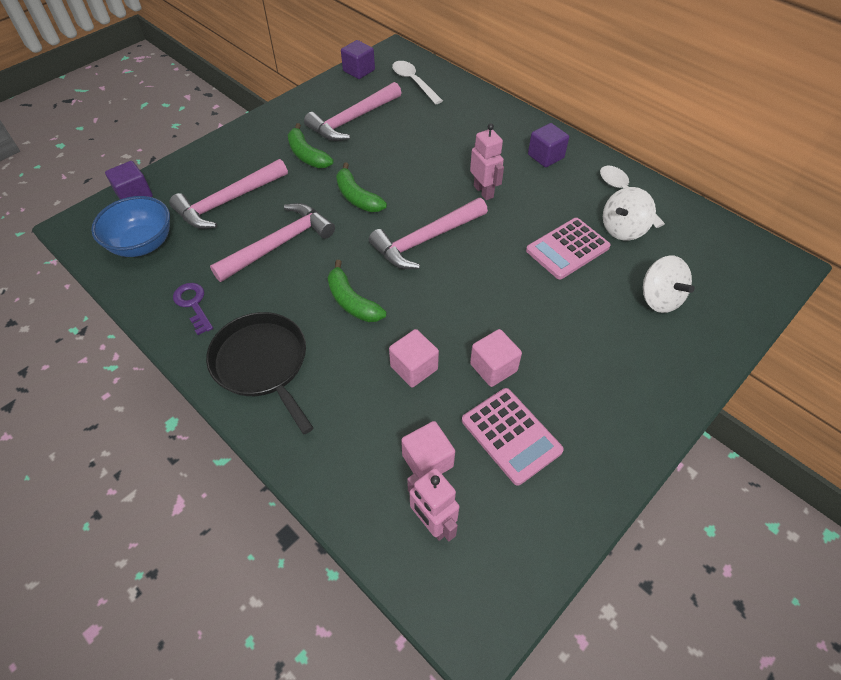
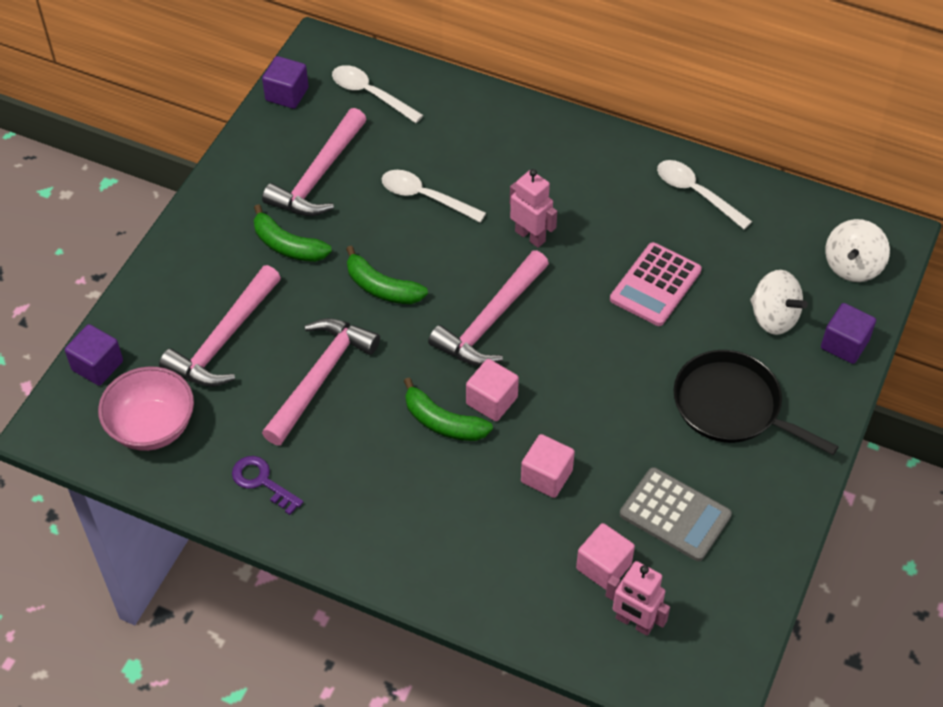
camera: 20 degrees left, 0 degrees up
(142, 244) = (152, 427): blue bowl -> pink bowl
(262, 364) = (381, 523): black pan -> black pan (732, 406)
(419, 149) = (425, 197): none -> white spoon
(493, 367) = (629, 449): pink cube -> pink cube (491, 401)
(511, 435) = (675, 515): pink calculator -> grey calculator
(545, 156) = (584, 165): purple cube -> purple cube (844, 344)
(623, 229) = (708, 241): white spinning top -> white spinning top (852, 266)

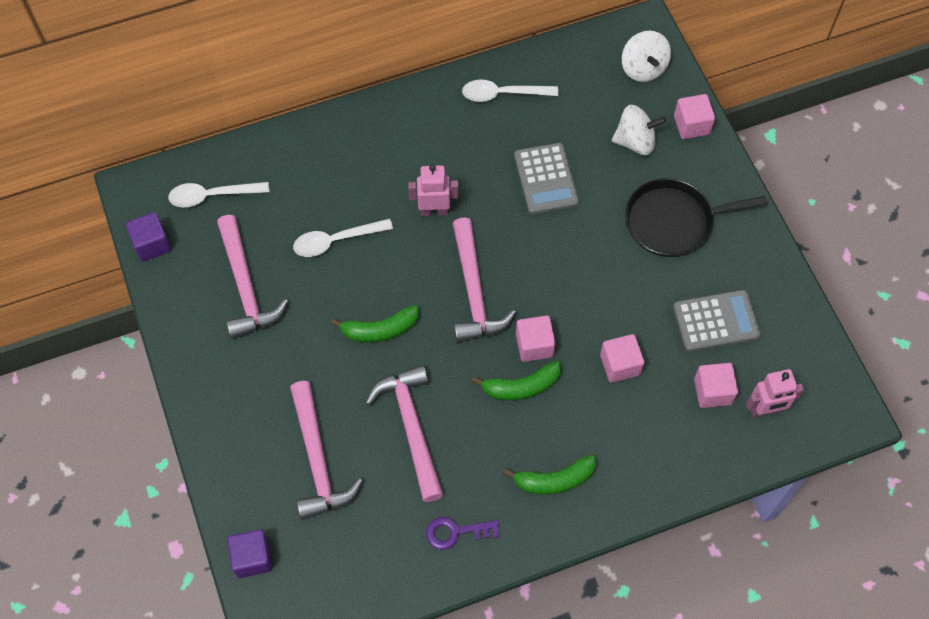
camera: 45 degrees left, 10 degrees up
(152, 427) = (341, 564): pink bowl -> none
(287, 245) = (283, 355): green banana -> green banana (554, 480)
(655, 285) = (546, 179): pink calculator -> grey calculator
(844, 344) = (691, 125): purple cube -> pink cube

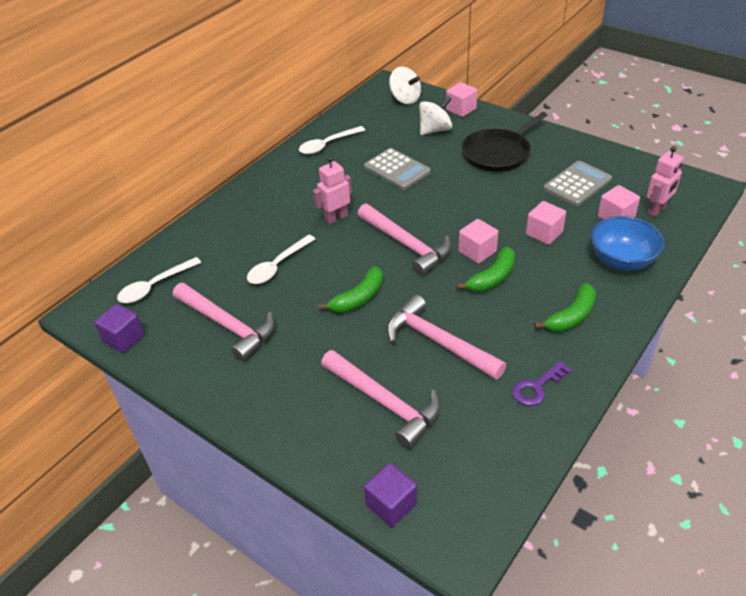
camera: 30 degrees left, 20 degrees down
(664, 449) = (621, 260): none -> blue bowl

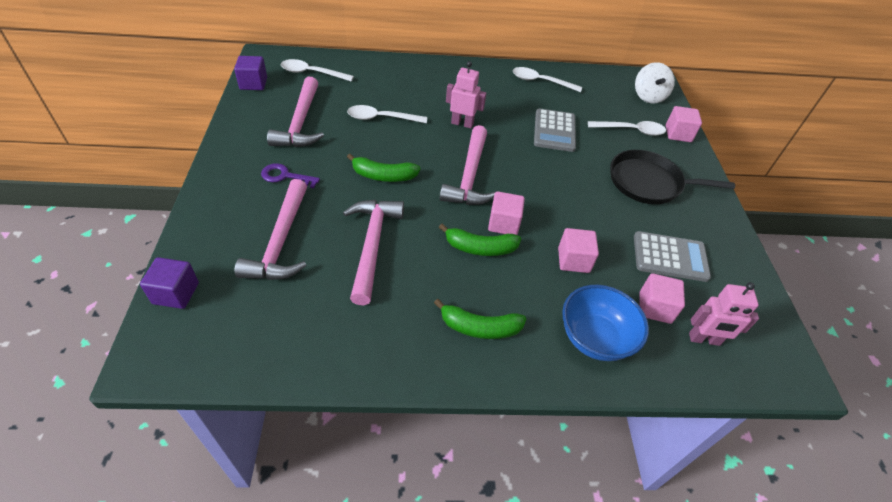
camera: 45 degrees right, 5 degrees up
(435, 130) = (631, 130): white spinning top -> white spoon
(537, 387) = (367, 338): purple key -> purple key (285, 176)

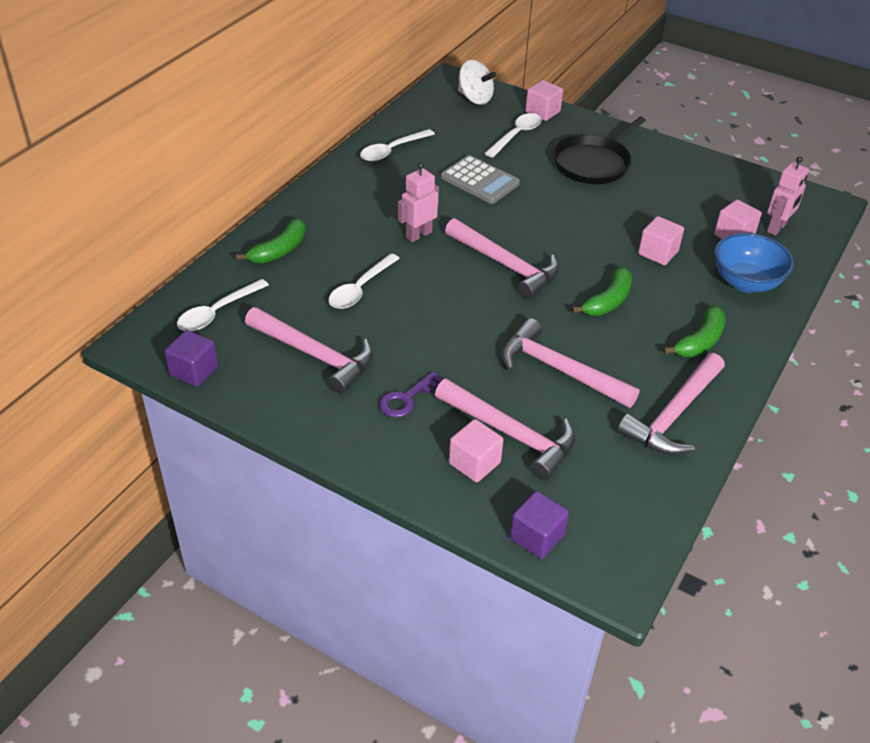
camera: 55 degrees left, 5 degrees down
(367, 338) = (673, 415): none -> pink hammer
(383, 176) = (461, 324): green banana -> green banana (279, 250)
(503, 224) = (587, 273): pink cube -> pink cube (474, 463)
(670, 257) = (687, 199): grey calculator -> none

